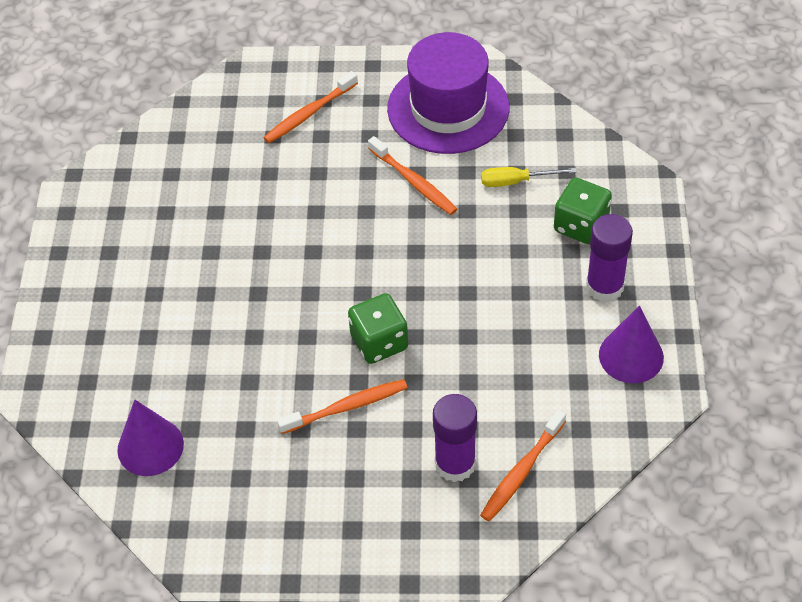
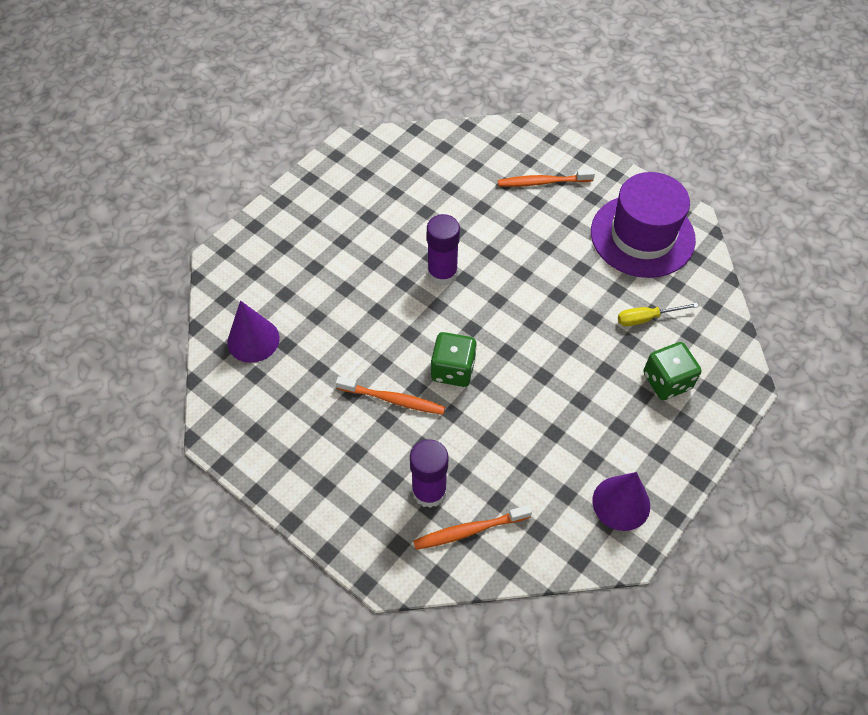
camera: 35 degrees right, 5 degrees up
(414, 182) = (573, 273): orange toothbrush -> none
(516, 181) = (646, 318): yellow screwdriver -> yellow screwdriver turned 45 degrees counterclockwise
(604, 287) = (645, 438): purple glue stick -> purple glue stick (442, 273)

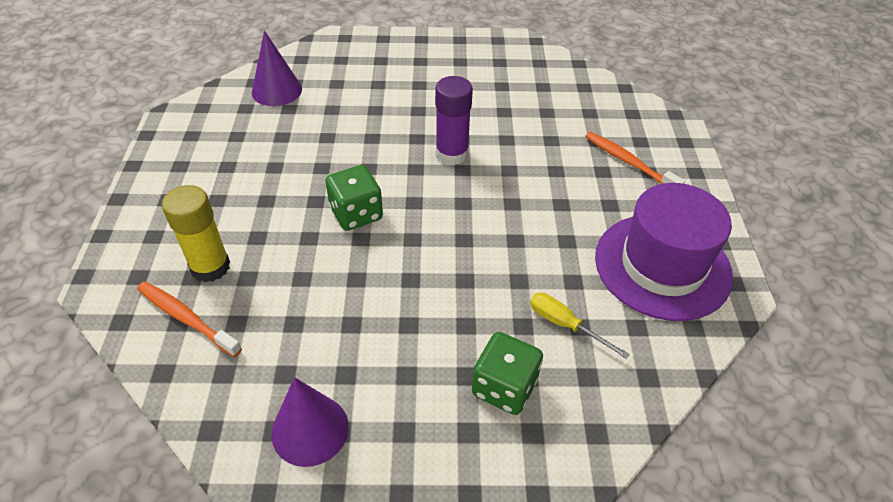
camera: 50 degrees right, 10 degrees down
(393, 399) = (289, 193): orange toothbrush -> none
(429, 491) = (210, 267): purple glue stick -> yellow glue stick

